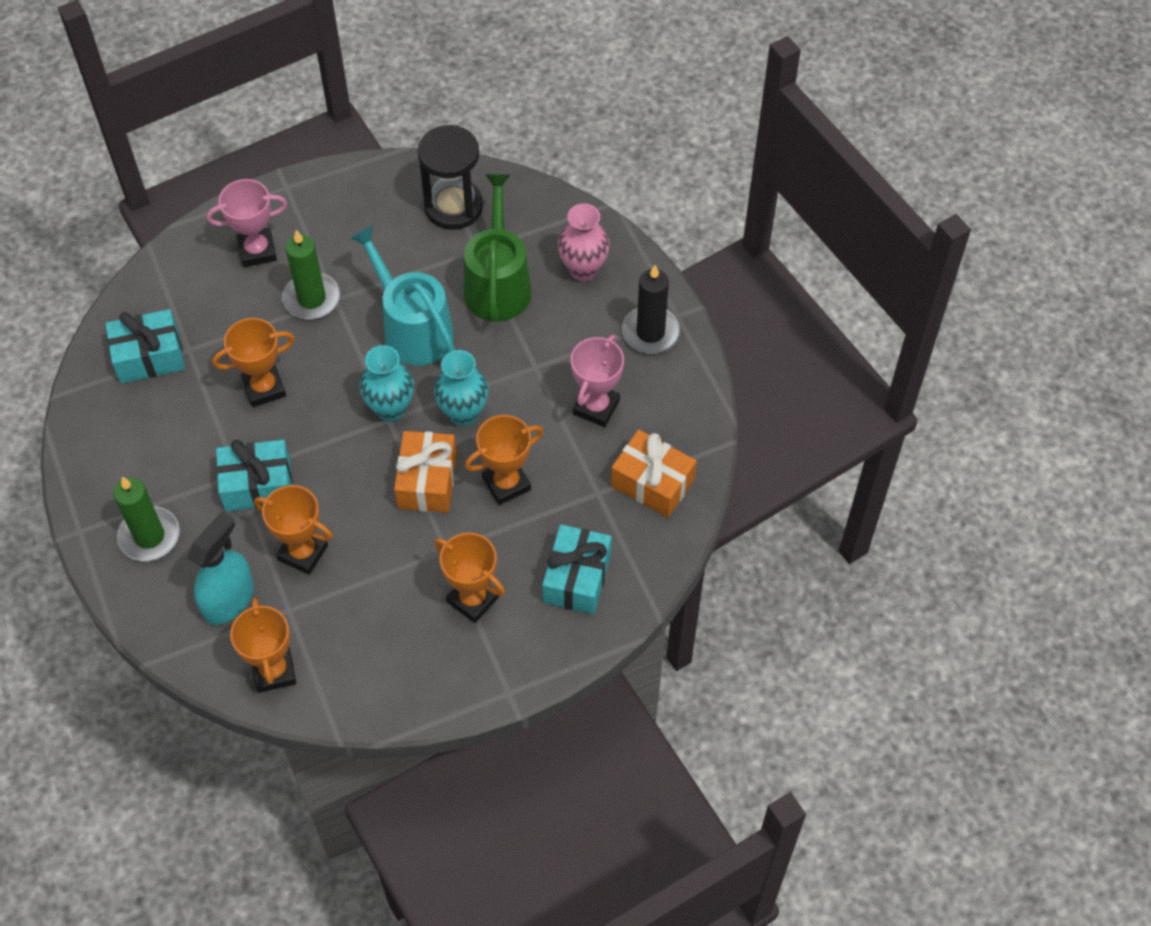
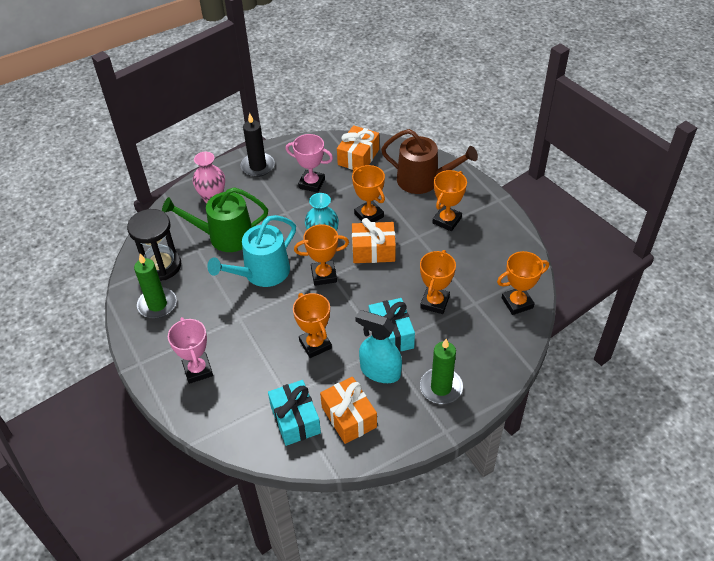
camera: 95 degrees left, 10 degrees down
(135, 418) = (349, 417): none -> orange gift
(229, 599) = (476, 334): turquoise spray bottle -> turquoise spray bottle (380, 371)
(311, 298) = (239, 330): green candle -> green candle (157, 304)
(390, 408) = (324, 275): turquoise vase -> orange trophy
(577, 578) = (423, 180): turquoise gift -> brown watering can

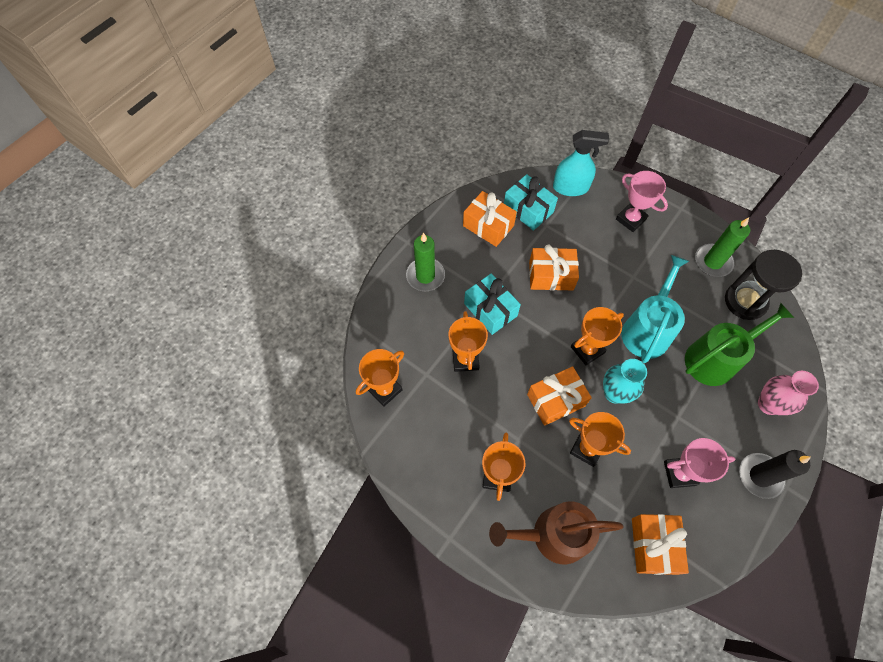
camera: 155 degrees right, 15 degrees up
(315, 344) = (551, 275): orange trophy -> orange gift
(380, 371) = (483, 271): turquoise spray bottle -> turquoise spray bottle (571, 187)

